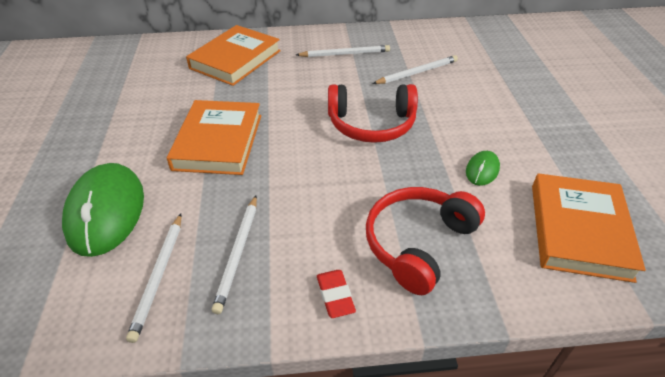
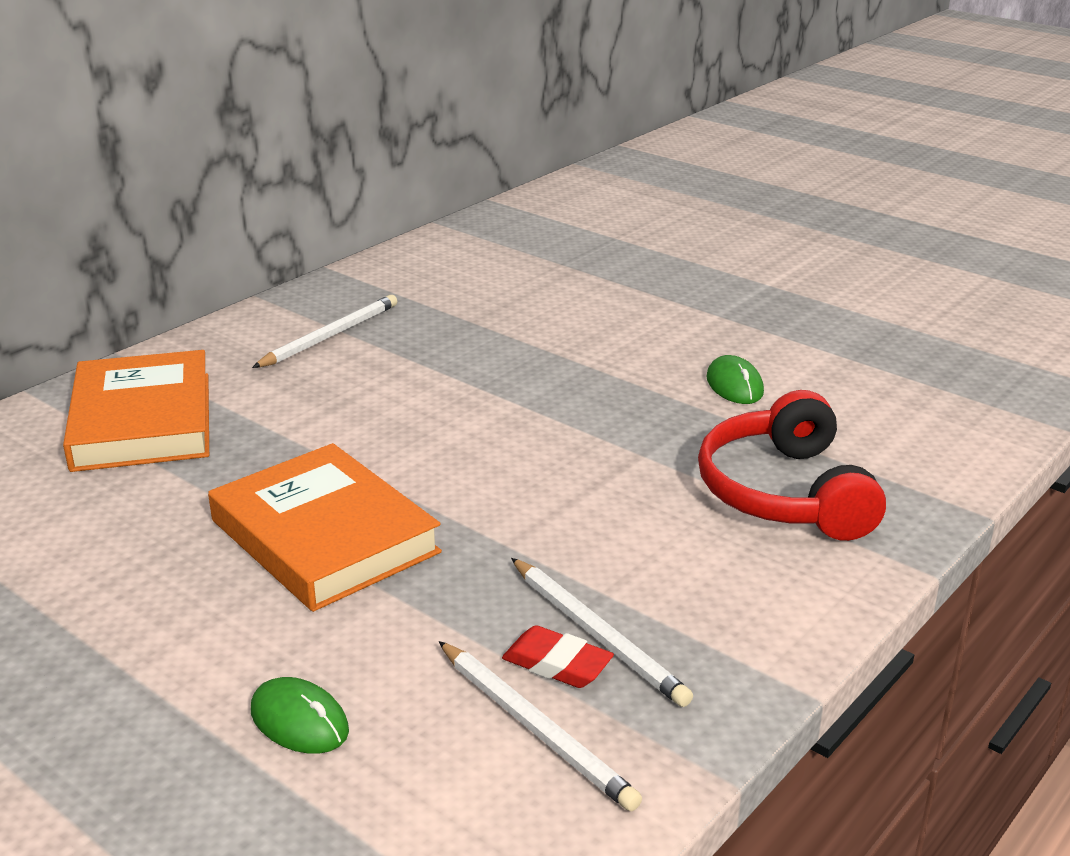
camera: 45 degrees left, 15 degrees down
(106, 212) = (299, 721): green mouse -> green mouse, size x0.46
(335, 296) = (784, 596): red eraser -> red eraser (557, 664)
(371, 124) = (521, 402): red headphones -> none
(417, 72) = (480, 315): white pencil -> none
(579, 230) = (910, 391): orange book -> none

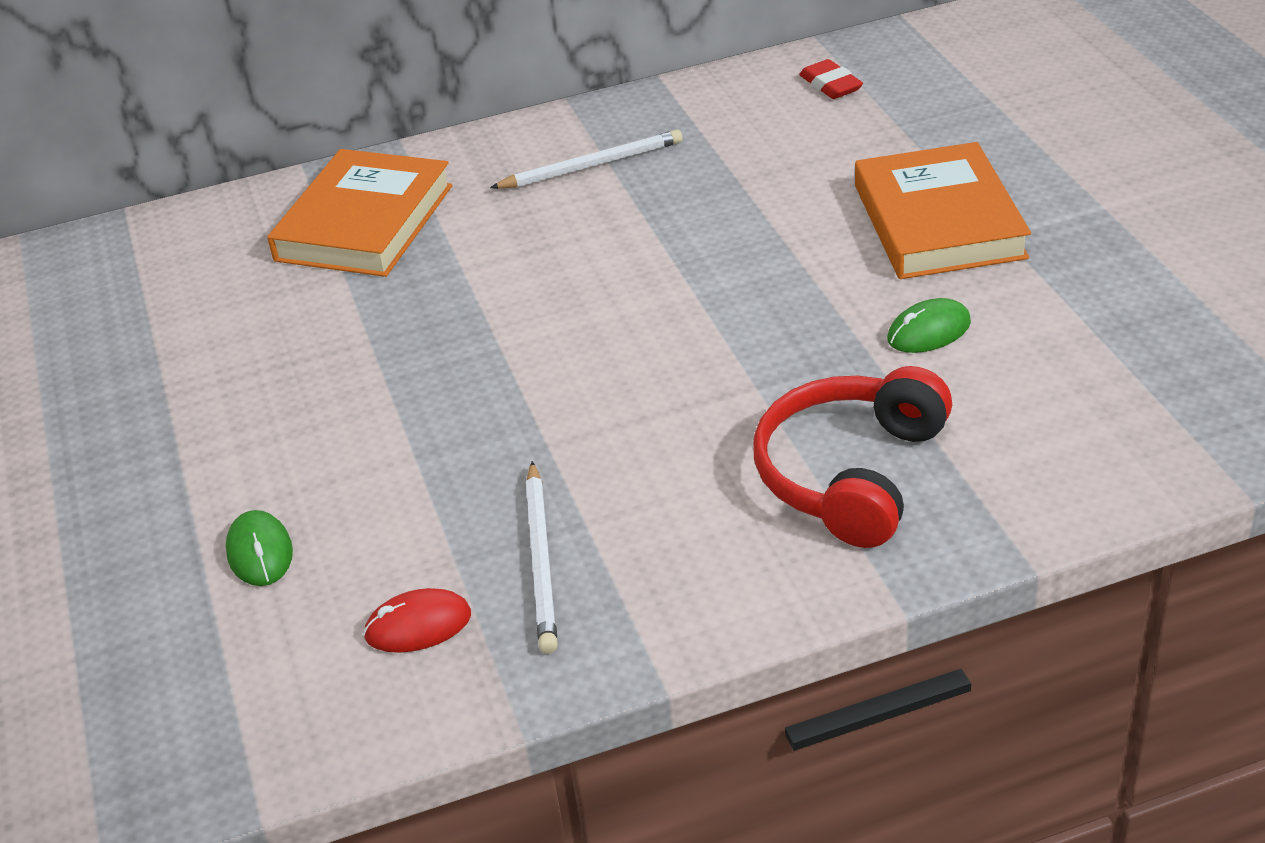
camera: 35 degrees right, 10 degrees up
(325, 536) = (411, 388): orange book -> orange book (939, 221)
(535, 728) = (418, 625): white pencil -> red mouse
(557, 664) = (485, 576): red eraser -> red eraser (830, 85)
(734, 385) = (929, 331): green mouse -> green mouse turned 45 degrees clockwise

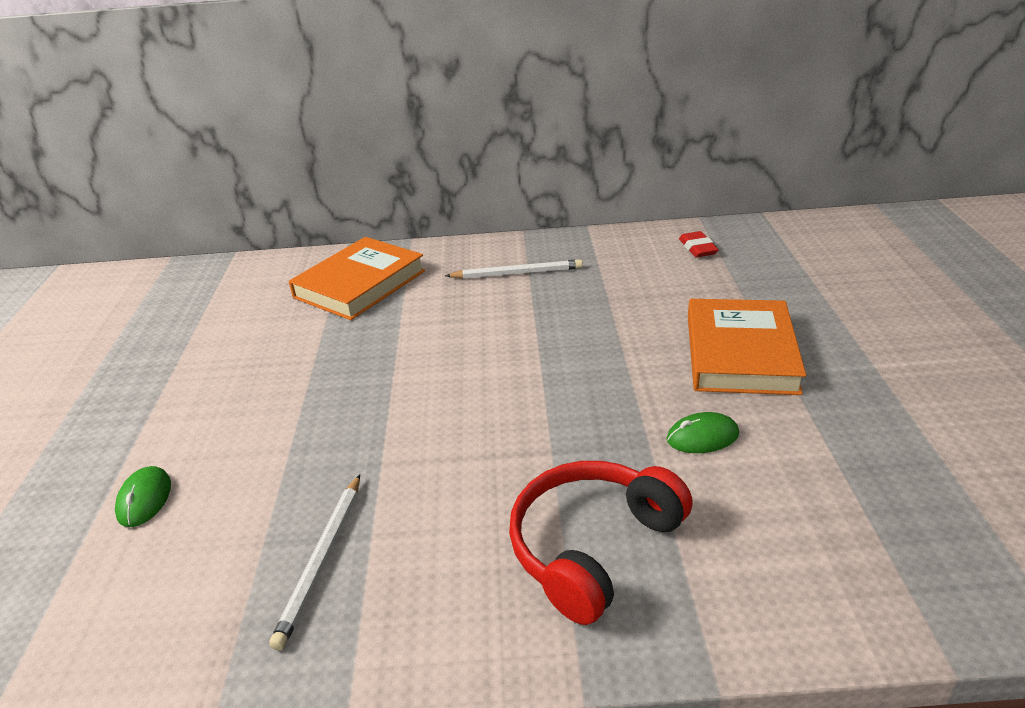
camera: 15 degrees right, 5 degrees down
(418, 625) = (203, 593): red mouse -> none

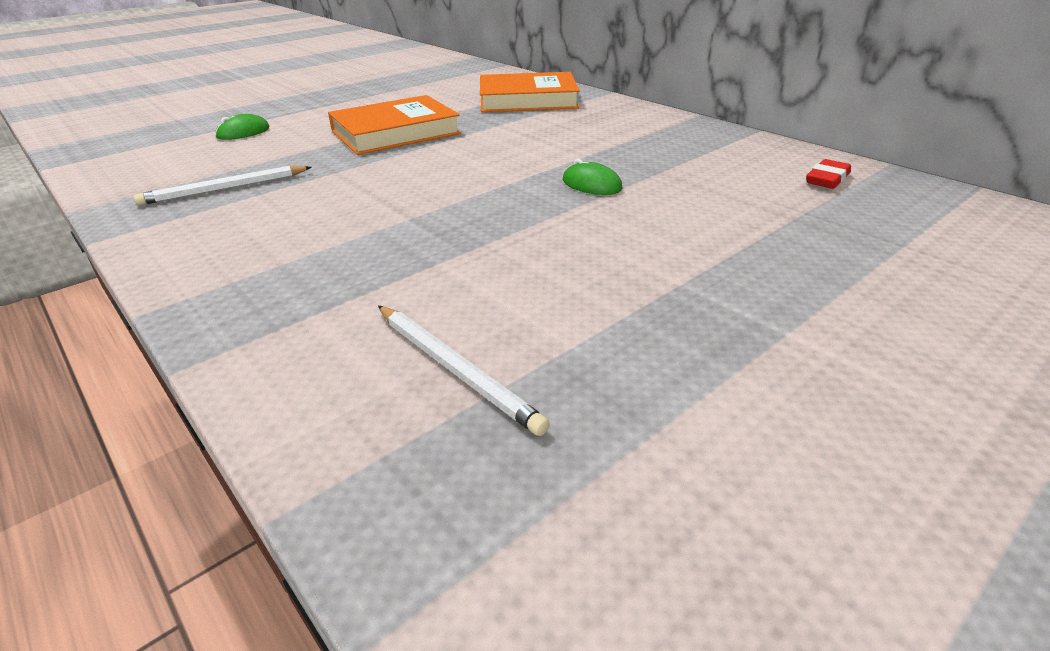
camera: 50 degrees right, 0 degrees up
(517, 273) = (632, 132): white pencil -> white pencil (455, 369)
(592, 546) = (309, 267): red headphones -> none
(702, 437) = (508, 270): green mouse -> green mouse (591, 184)
(740, 353) = (675, 250): orange book -> orange book (395, 132)

